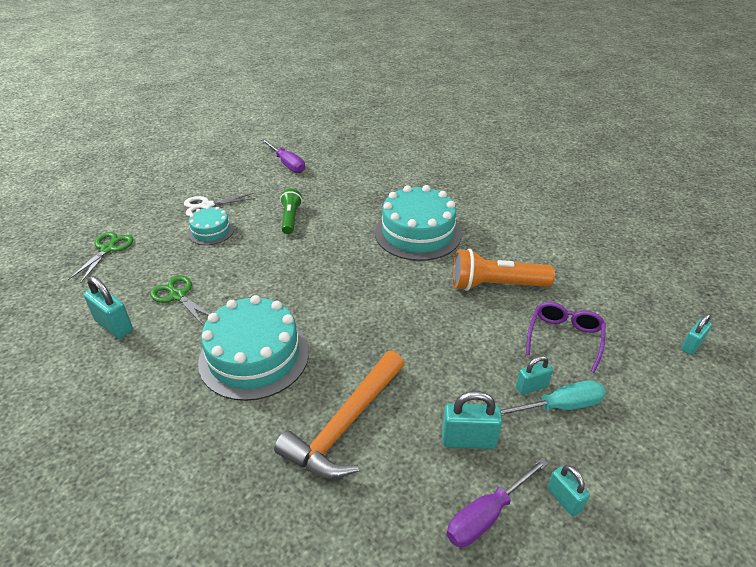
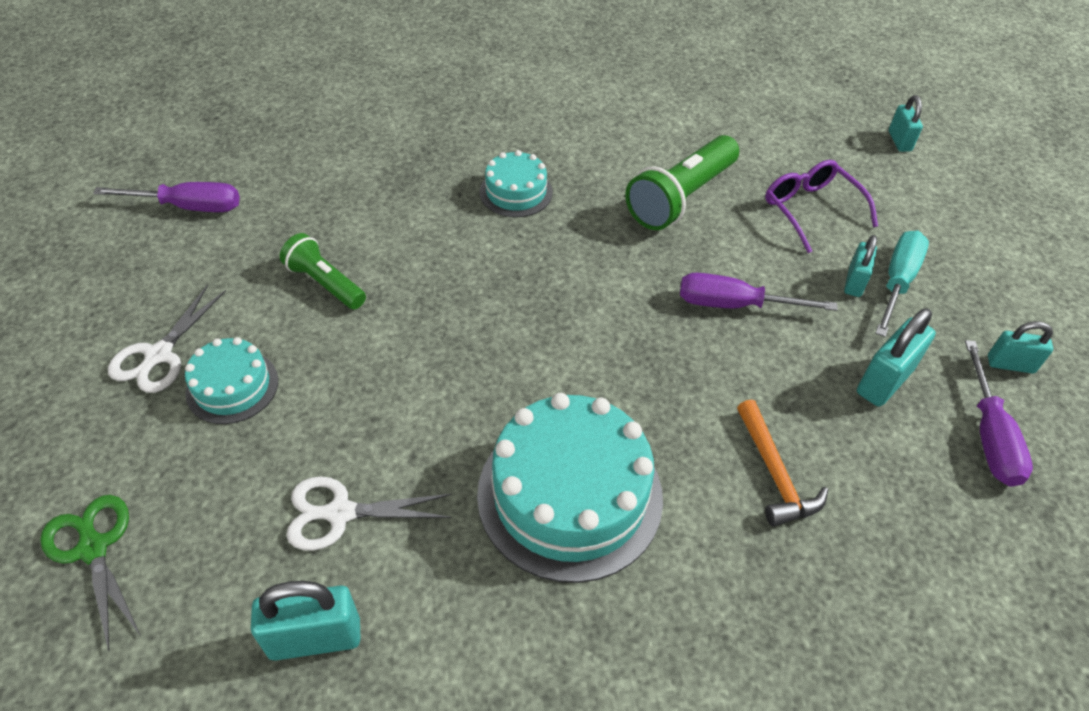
camera: 50 degrees left, 10 degrees up
(178, 295) = (339, 513): green scissors -> white scissors
(345, 425) = (774, 473): orange hammer -> orange hammer, size x0.57
(417, 233) = (516, 192): turquoise cake -> turquoise cake, size x0.53
(445, 346) = (734, 305): none -> purple screwdriver
(495, 285) = (681, 198): orange flashlight -> green flashlight

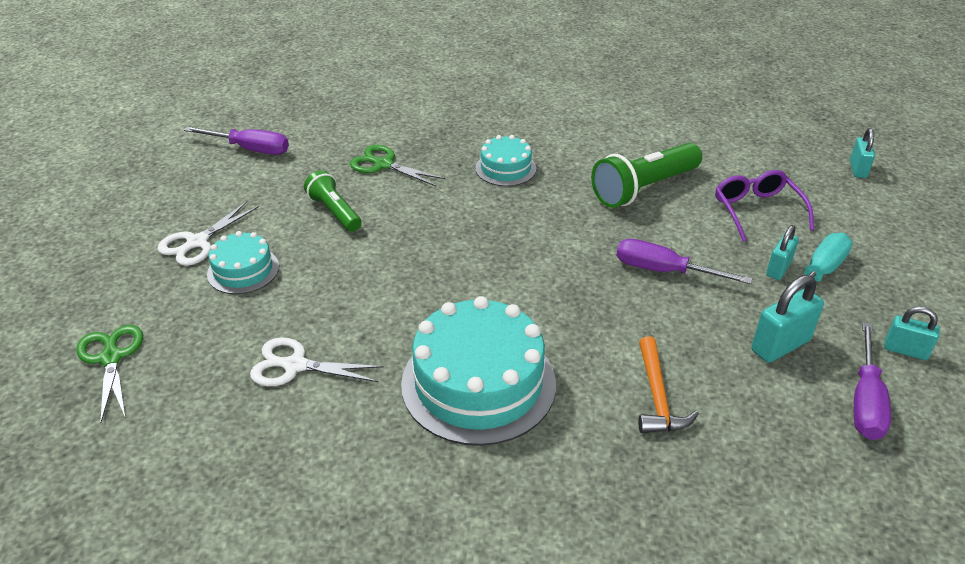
camera: 15 degrees right, 10 degrees down
(315, 638) = (249, 444): turquoise padlock -> none
(366, 206) = (383, 164): none -> green scissors

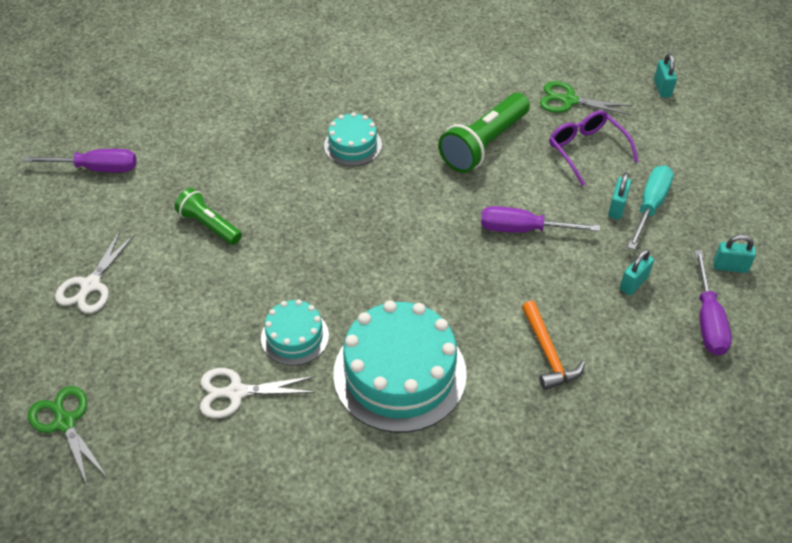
camera: 15 degrees left, 10 degrees up
(243, 270) = (148, 306): turquoise cake -> turquoise cake (295, 336)
(383, 164) = (235, 162): green scissors -> green scissors (568, 100)
(780, 345) = (633, 283): turquoise padlock -> turquoise padlock, size x0.65

